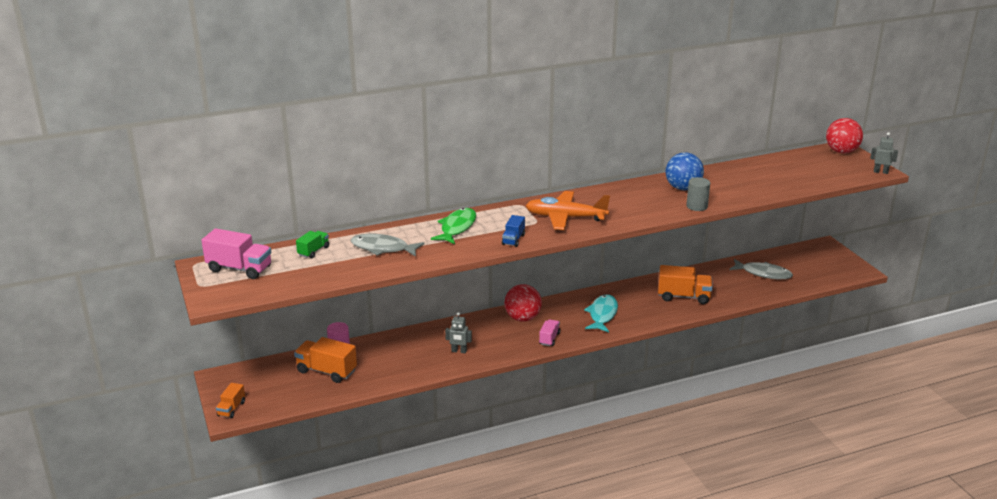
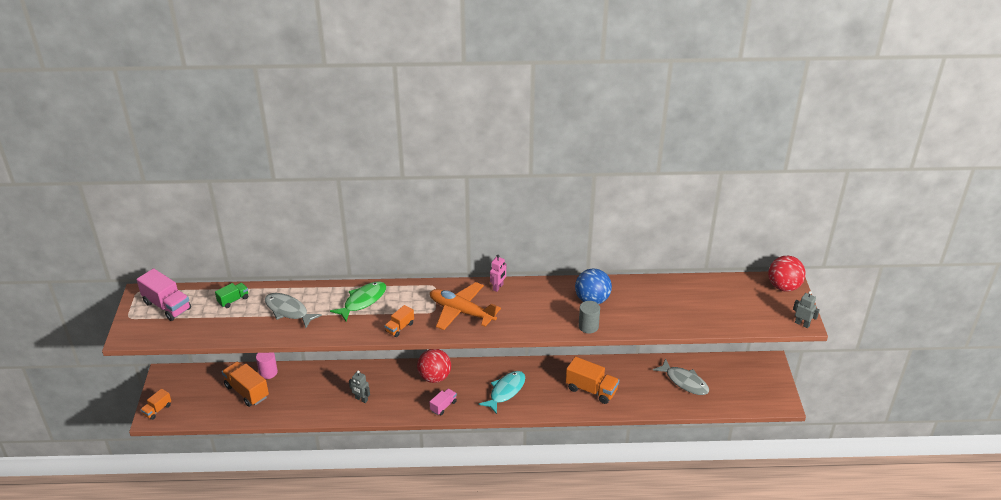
camera: 20 degrees right, 10 degrees up
(513, 239) = (399, 327): blue truck -> orange truck
(585, 195) = (498, 287): none -> pink robot

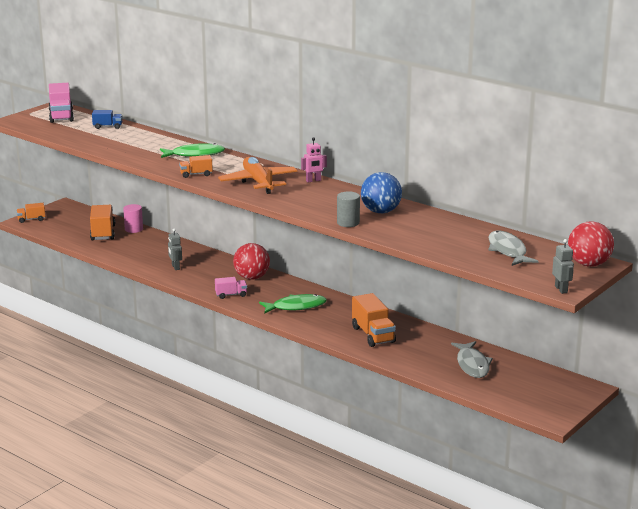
camera: 40 degrees right, 15 degrees down
(233, 300) = (107, 127): green truck -> blue truck
(288, 311) = (134, 142): grey fish -> grey fish (508, 251)
(505, 391) = (296, 307): turquoise fish -> green fish

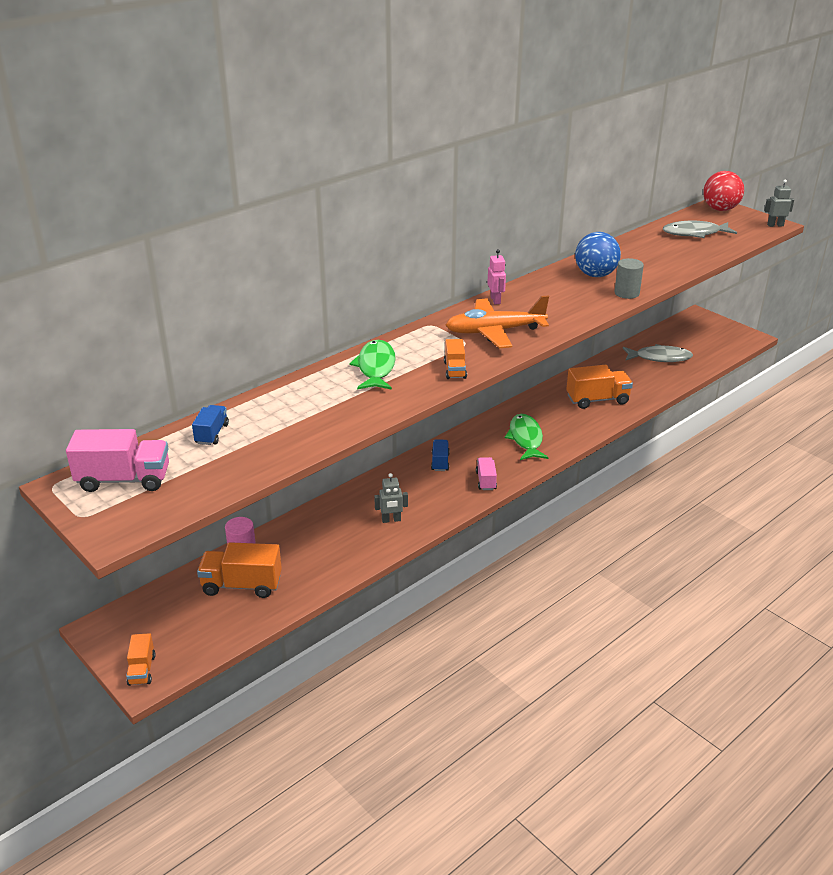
camera: 80 degrees left, 10 degrees up
(252, 277) = (440, 462): red ball -> blue truck

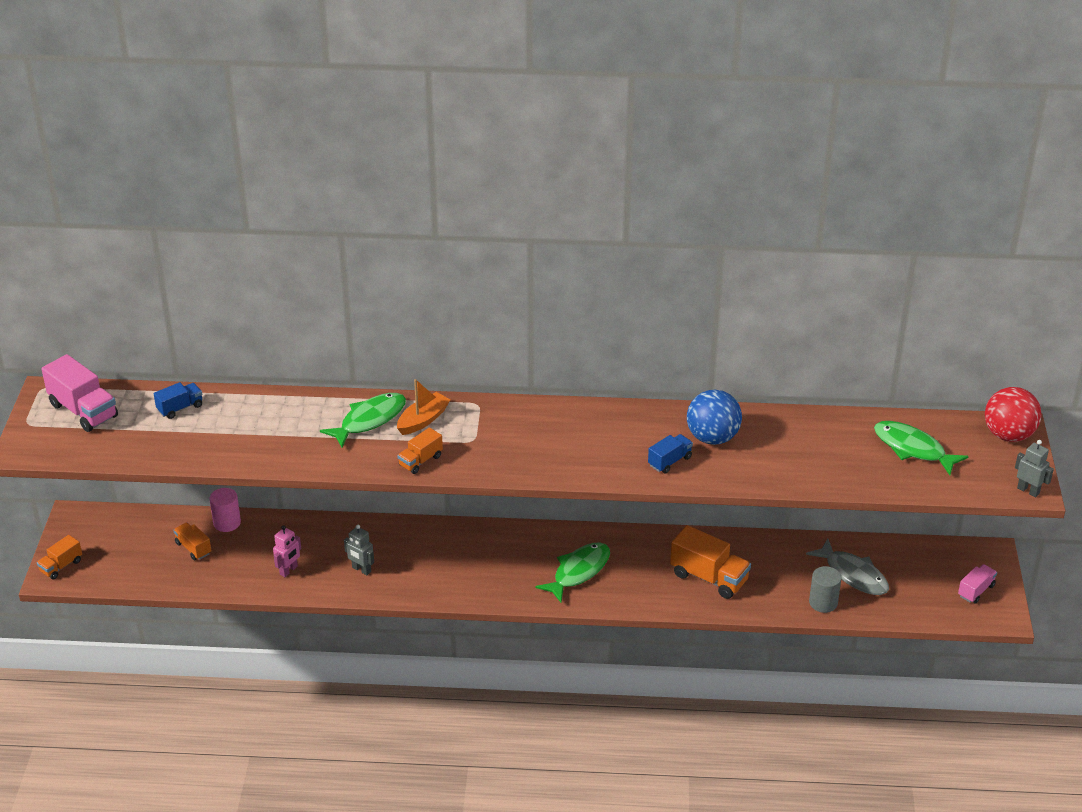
camera: 45 degrees right, 5 degrees up
(242, 585) = (193, 548): orange truck -> orange truck, size x0.57
(412, 349) = (423, 420): none -> orange boat
(440, 462) = (474, 545): blue truck -> blue truck (670, 461)
(486, 481) = (483, 587): pink truck -> pink truck (976, 591)
(494, 332) = (514, 443): orange plane -> none
(495, 300) = (573, 411): pink robot -> pink robot (289, 570)
(626, 293) = (702, 475): grey cylinder -> grey cylinder (823, 602)
(694, 233) = (913, 449): grey fish -> green fish

